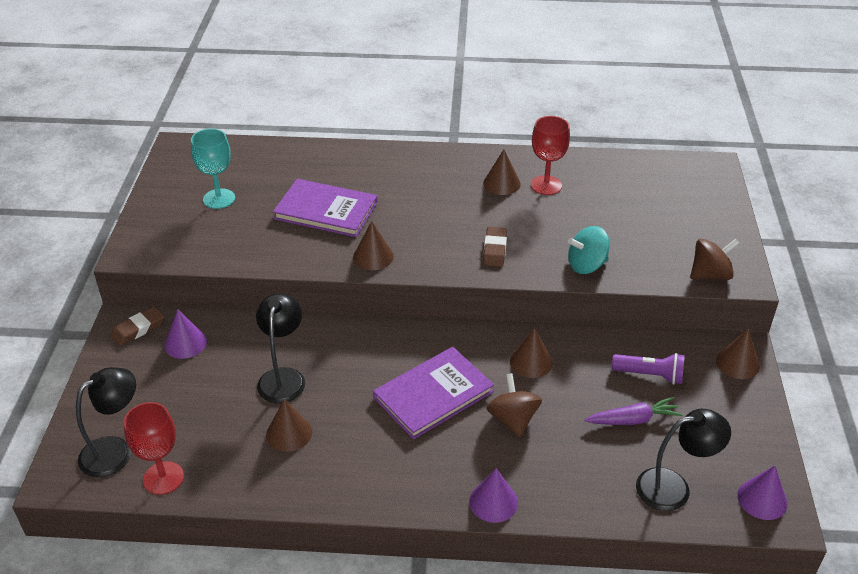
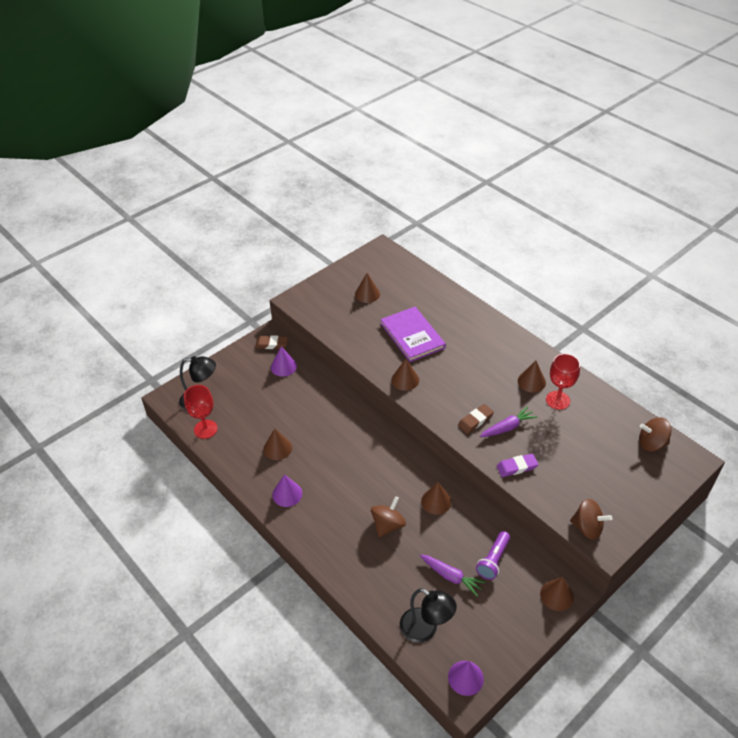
camera: 45 degrees right, 5 degrees up
(219, 199) = (367, 294): turquoise goblet -> brown cone
(283, 377) = (306, 417): black lamp -> none
(433, 395) = (364, 480): purple book -> none
(493, 502) = (327, 558): purple cone -> purple cone (287, 494)
(532, 236) = (507, 427): none -> purple carrot
(586, 265) = (517, 467): turquoise spinning top -> purple eraser
(650, 375) = (493, 560): purple flashlight -> purple flashlight turned 60 degrees clockwise
(667, 173) = (651, 443): none -> brown spinning top

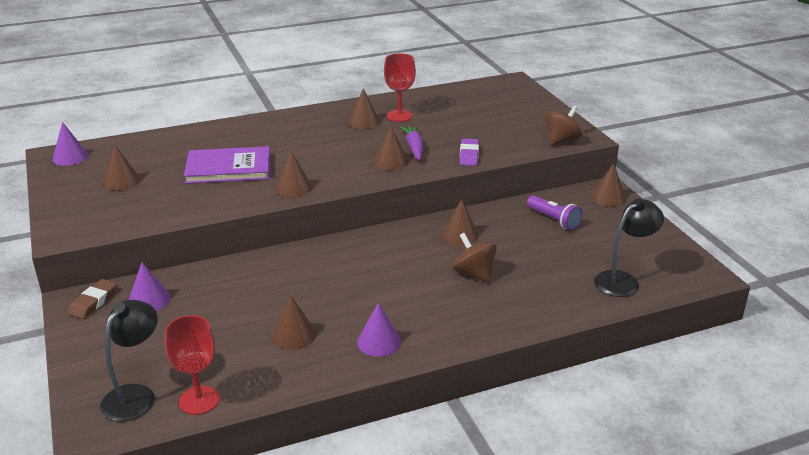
camera: 70 degrees left, 15 degrees down
(451, 576) = (563, 249): purple carrot -> none
(465, 678) = (687, 269): purple cone -> purple cone (70, 157)
(475, 420) = (391, 161): brown eraser -> brown cone
(651, 443) = (484, 91): brown spinning top -> none

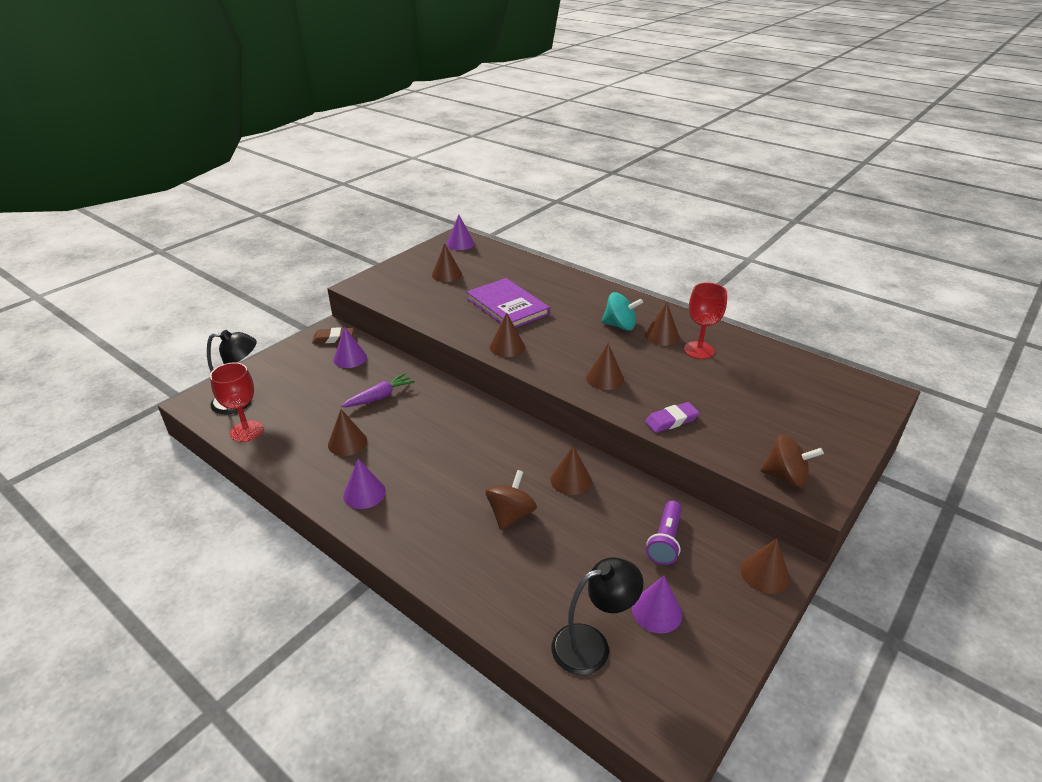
camera: 60 degrees right, 5 degrees up
(328, 132) = (620, 325): none -> turquoise spinning top
(414, 147) = (647, 381): purple carrot -> purple carrot (379, 397)
(611, 246) = (657, 611): none -> purple cone
(623, 280) = (592, 645): black lamp -> black lamp turned 45 degrees counterclockwise

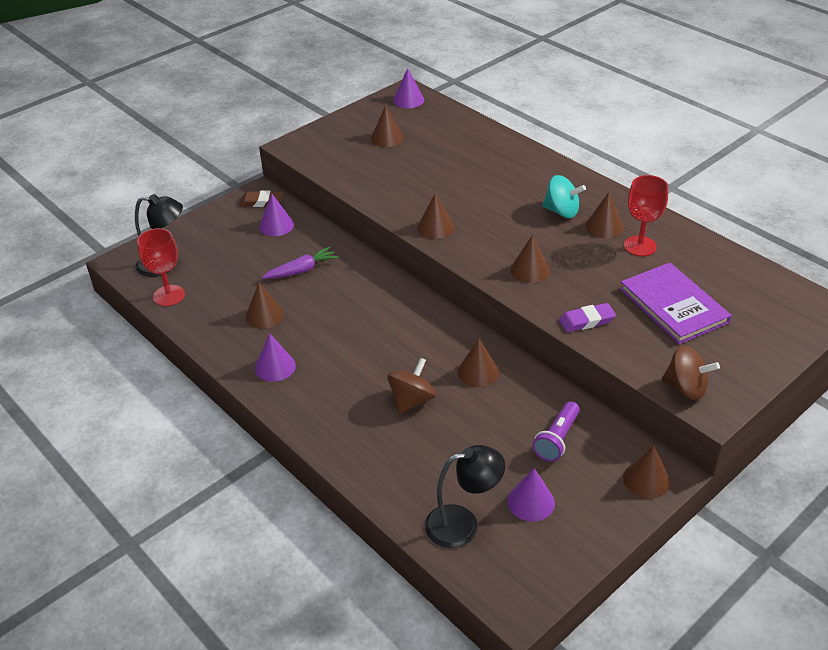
camera: 10 degrees right, 5 degrees up
(507, 306) = (445, 180): purple book -> purple book (673, 305)

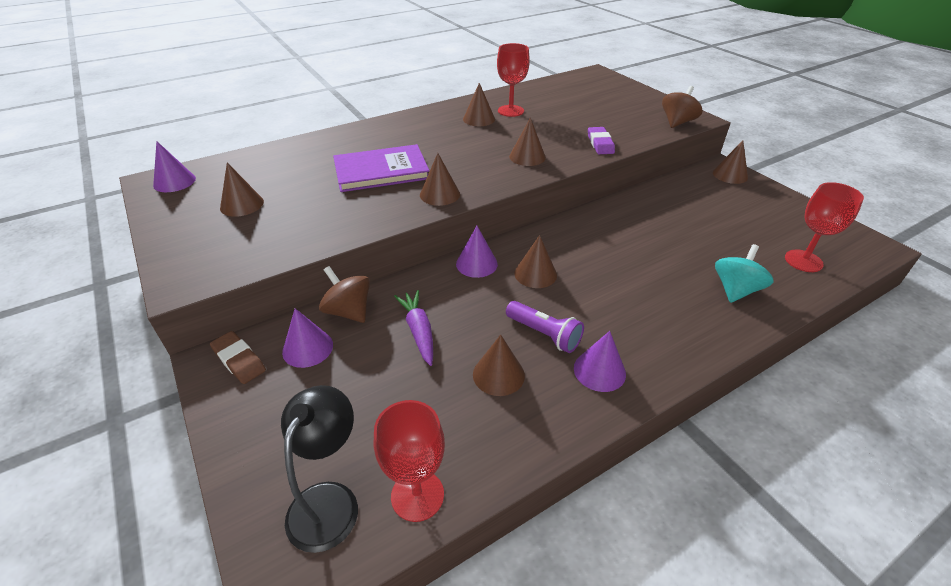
camera: 80 degrees left, 0 degrees up
(262, 202) = (239, 360): brown eraser -> brown eraser turned 60 degrees counterclockwise
(411, 400) = (654, 270): brown spinning top -> brown spinning top (349, 311)
(463, 524) = (803, 261): black lamp -> red goblet
(478, 372) = (616, 227): brown cone -> brown cone (535, 274)
(531, 502) = (767, 224): purple cone -> purple cone (476, 264)
(557, 439) = (695, 202): purple flashlight -> purple flashlight (544, 334)
(562, 211) = (448, 132): turquoise spinning top -> turquoise spinning top (735, 290)
(673, 305) = (586, 112): purple book -> purple book (381, 171)

